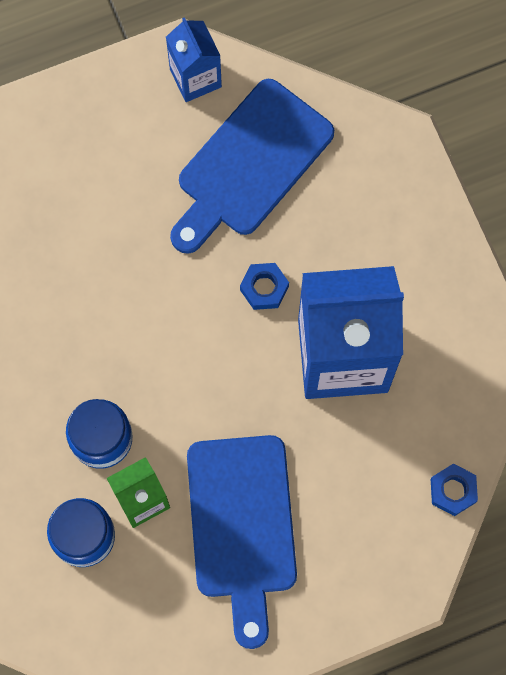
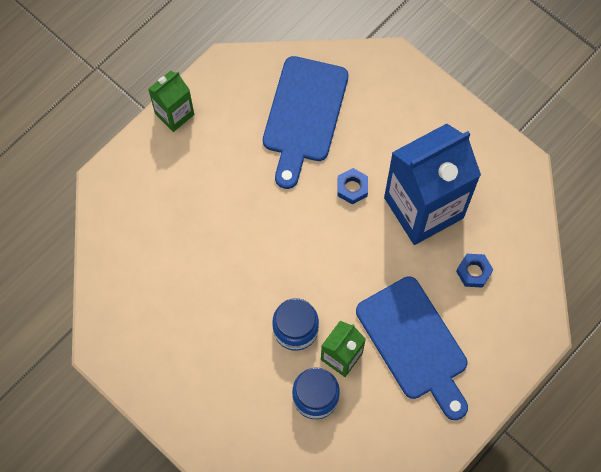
camera: 25 degrees left, 5 degrees down
(86, 90) = (174, 114): none -> green carton
(195, 78) = (241, 76): blue carton -> none
(453, 491) = (535, 261): blue nut -> blue nut (473, 272)

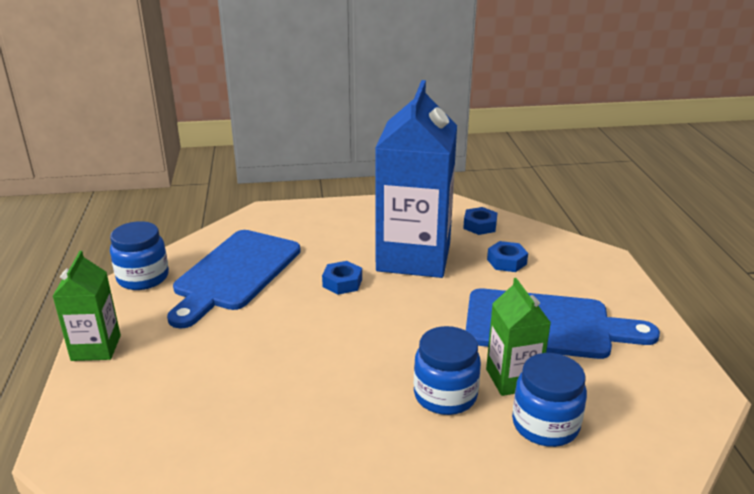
camera: 50 degrees left, 40 degrees down
(251, 67) = (143, 278): none -> blue jar
(304, 115) = (235, 273): blue cutting board -> blue cutting board turned 60 degrees clockwise
(510, 220) = (480, 226): none -> blue nut

